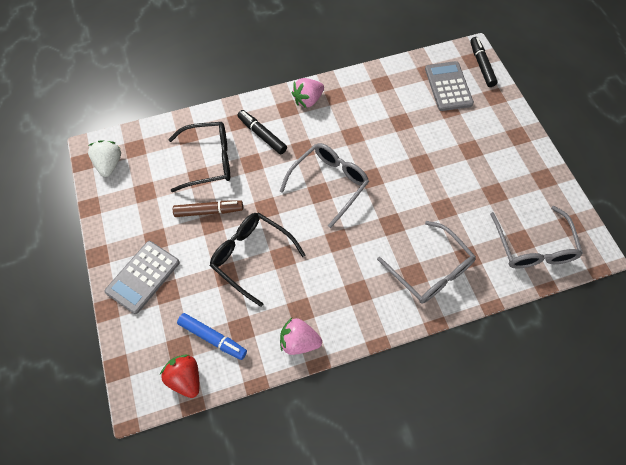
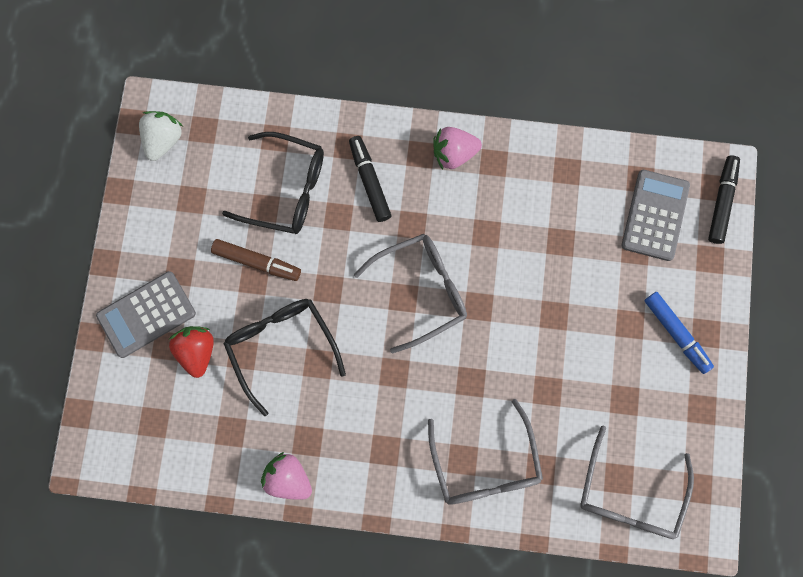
camera: 25 degrees right, 15 degrees up
(185, 378) = (146, 460): red strawberry -> red strawberry (197, 351)
(213, 338) = (194, 427): blue marker -> blue marker (676, 333)

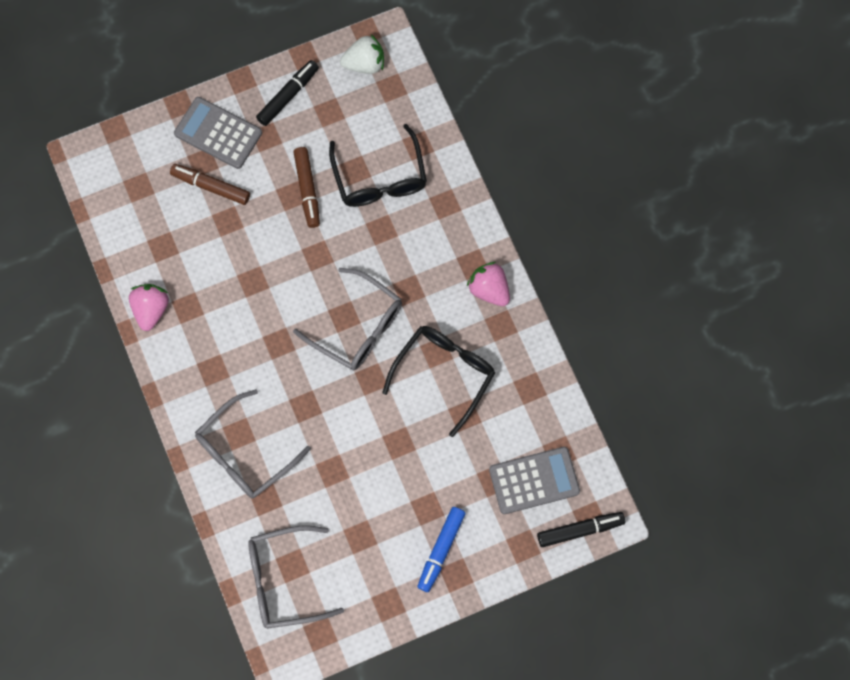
camera: 60 degrees right, 5 degrees down
(197, 351) = (211, 186): red strawberry -> brown marker
(281, 346) = (250, 246): black glasses -> black glasses (444, 374)
(370, 181) = (425, 237): black marker -> black marker (288, 96)

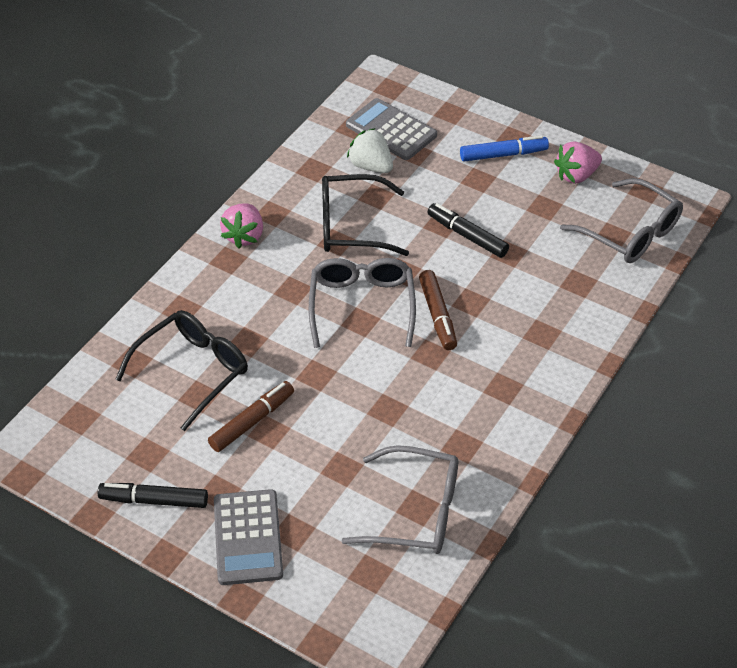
camera: 125 degrees left, 25 degrees down
(151, 309) = (492, 474): pink strawberry -> pink strawberry (576, 175)
(211, 186) = (315, 506): brown marker -> brown marker (437, 315)
(244, 453) = (555, 319): grey glasses -> grey glasses (416, 512)
(364, 63) = (65, 455): white strawberry -> white strawberry (371, 166)
(580, 530) = (405, 88): black marker -> black marker (467, 236)

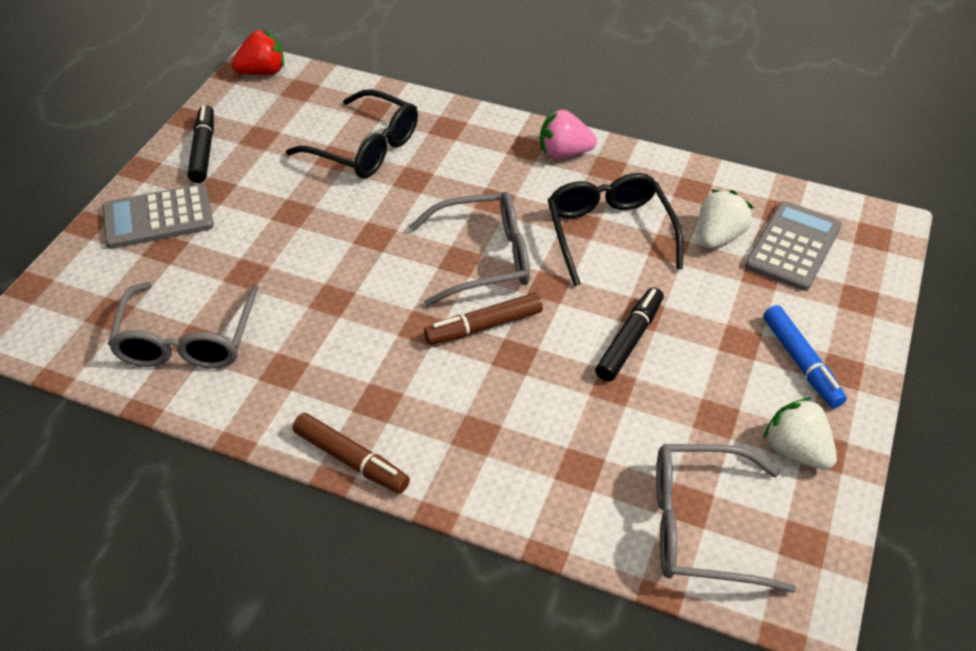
camera: 80 degrees right, 0 degrees up
(36, 447) = (263, 72): none -> red strawberry
(252, 421) = (304, 198): brown marker -> brown marker (351, 460)
(576, 175) = (796, 450): pink strawberry -> white strawberry
(630, 233) = (700, 526): grey glasses -> grey glasses turned 60 degrees clockwise

